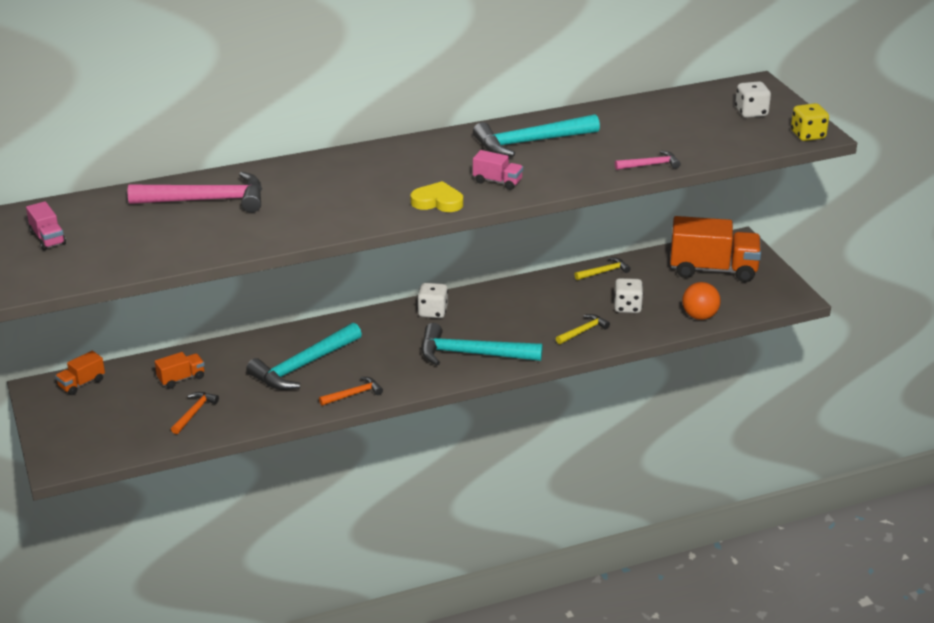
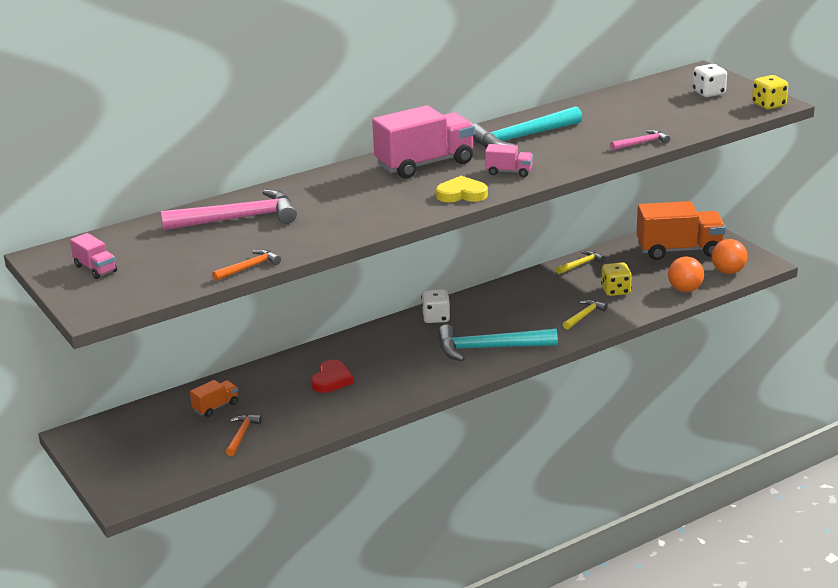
camera: 10 degrees left, 5 degrees down
(82, 383) = (117, 425): orange truck -> none
(303, 366) = (331, 380): turquoise hammer -> red heart
(353, 394) = (391, 397): orange hammer -> orange hammer (249, 267)
(418, 161) = (425, 164): none -> pink truck
(627, 307) = (615, 291): white dice -> yellow dice
(754, 301) = (728, 271): none -> orange ball

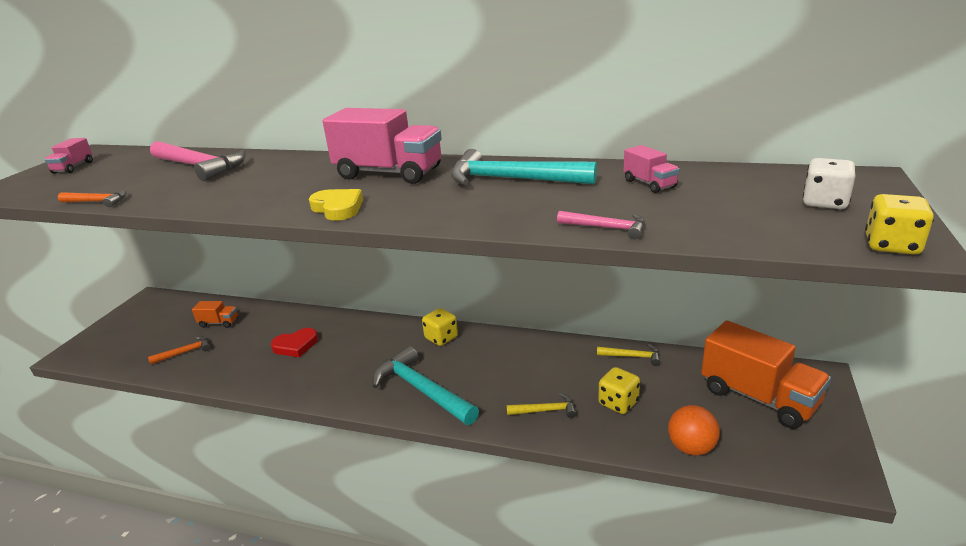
camera: 50 degrees right, 0 degrees up
(436, 318) = (441, 338): white dice -> yellow dice
(509, 172) = (420, 205): pink truck -> pink truck (649, 184)
(728, 271) = (780, 458): orange ball -> none

